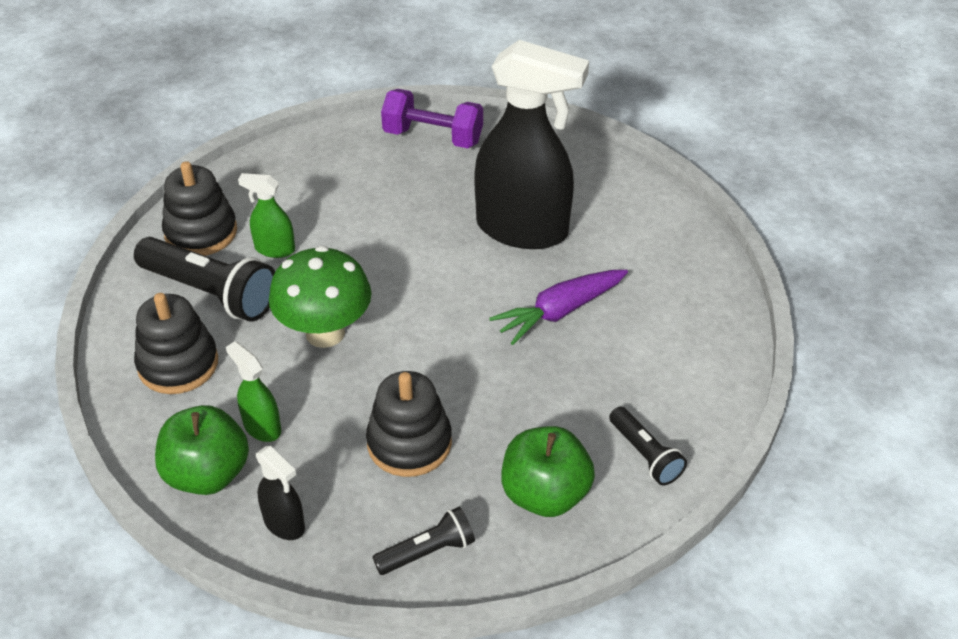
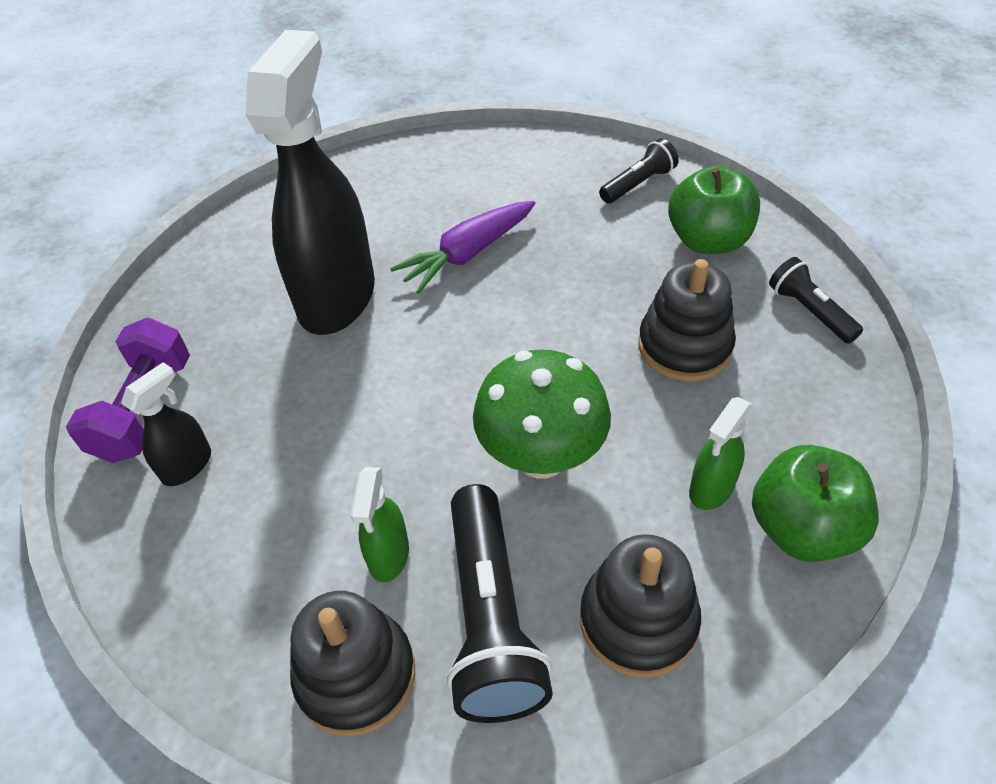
camera: 95 degrees left, 5 degrees up
(210, 293) = (490, 618): black flashlight -> black flashlight turned 150 degrees clockwise
(284, 524) = (833, 433): black spray bottle -> black spray bottle (187, 465)
(559, 312) = (467, 254): purple carrot -> purple carrot turned 90 degrees clockwise

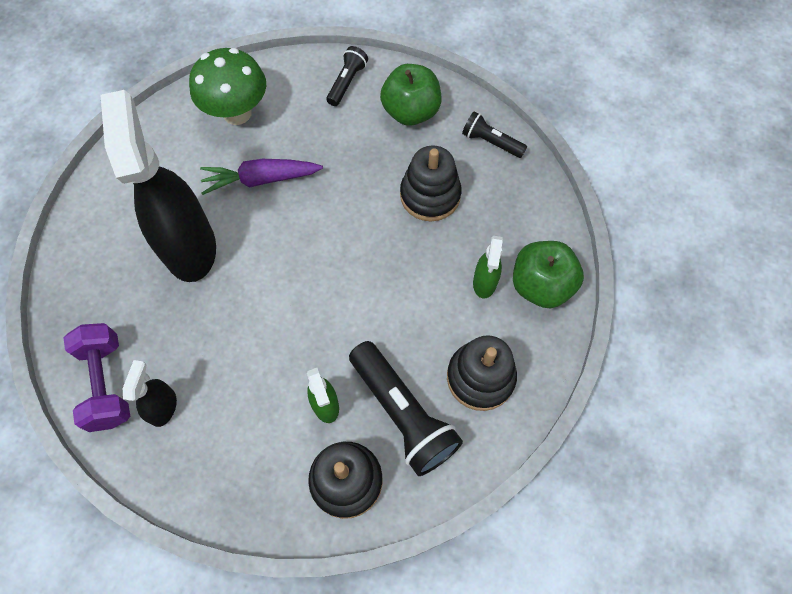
camera: 30 degrees left, 15 degrees up
(467, 254) = (261, 180): purple carrot -> purple carrot turned 60 degrees clockwise
(541, 457) = (381, 304): green mushroom -> green mushroom (237, 113)

